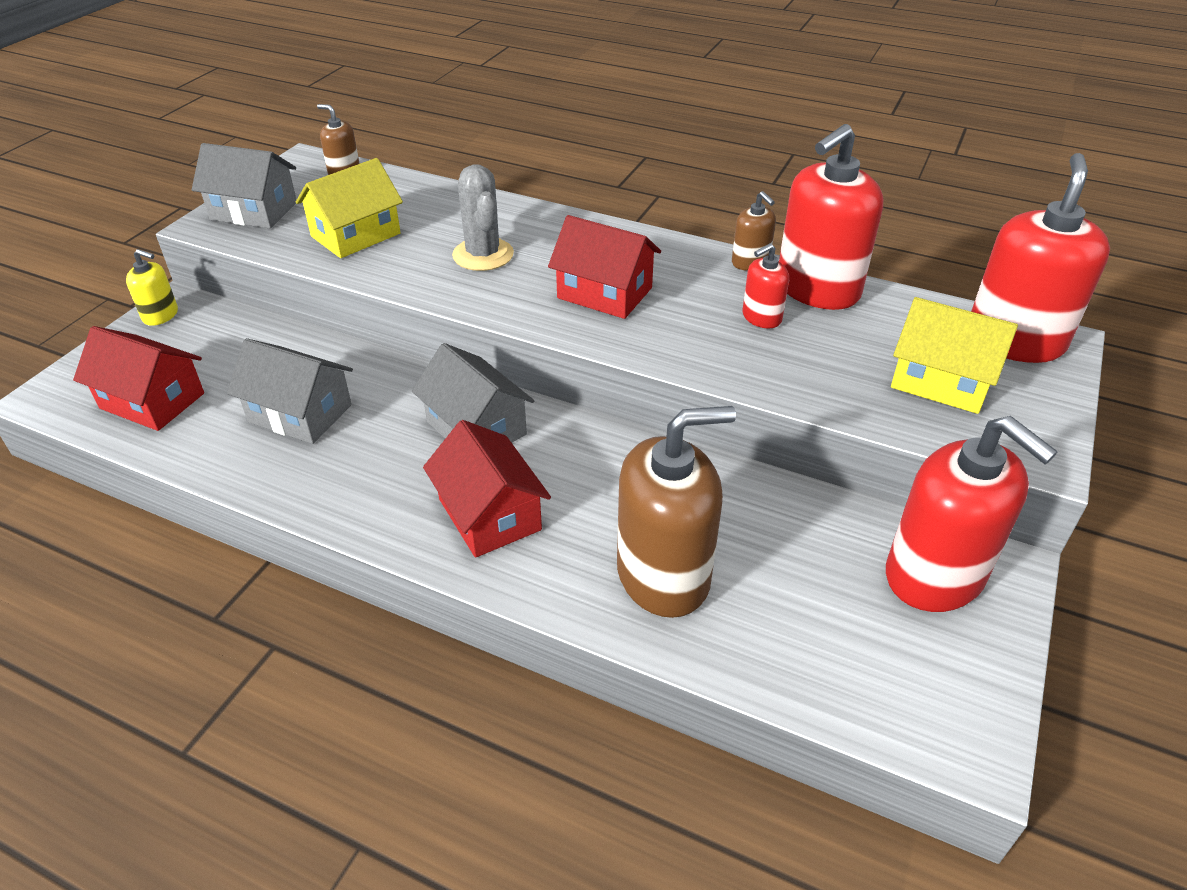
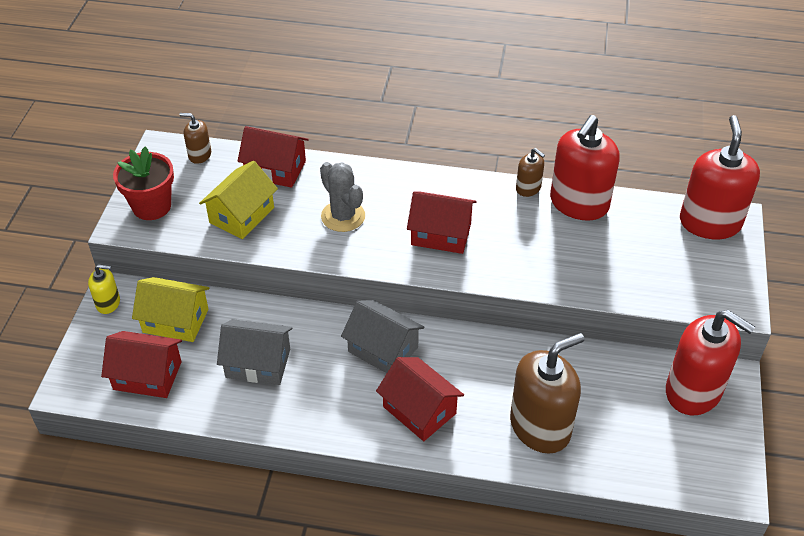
camera: 15 degrees left, 5 degrees up
(254, 211) = (152, 206): grey house -> red flower pot
(426, 197) = (275, 169): none -> red house
(761, 317) = (550, 235): red soap dispenser -> none
(941, 381) = (673, 263): yellow house -> yellow house (175, 320)

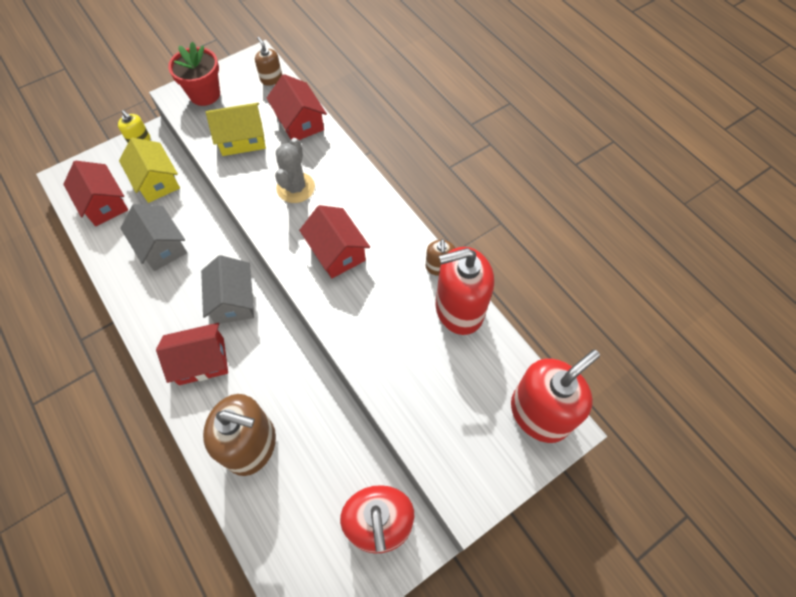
camera: 45 degrees right, 15 degrees up
(419, 410) = (201, 361): red house -> red house turned 75 degrees clockwise

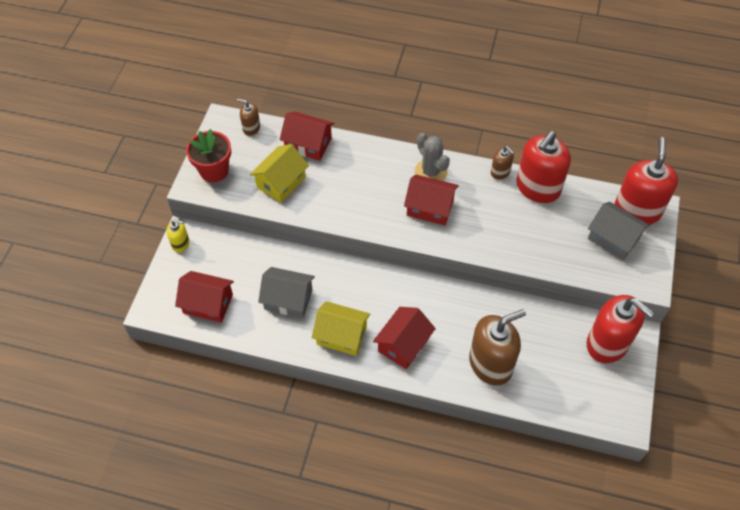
camera: 40 degrees left, 5 degrees down
(156, 181) = (229, 261): yellow house -> yellow house (341, 335)
(233, 300) = (380, 294): grey house -> grey house (613, 238)
(295, 188) = (357, 188): grey cactus -> grey cactus (431, 172)

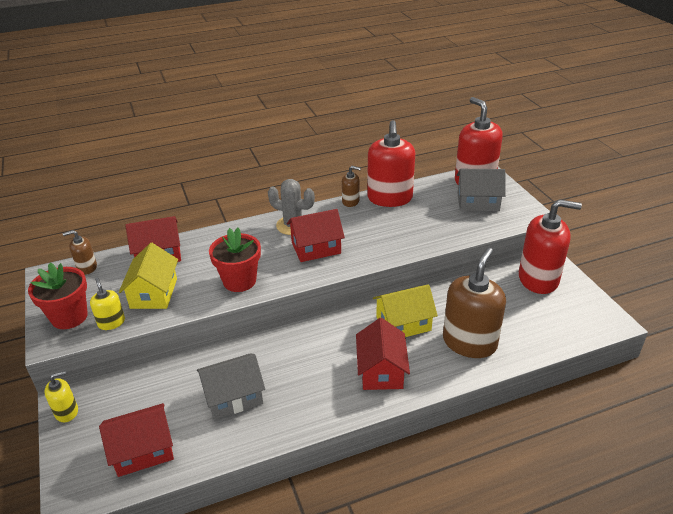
camera: 35 degrees left, 20 degrees down
(237, 193) = (111, 322): none -> yellow soap dispenser
(341, 335) = (316, 396): yellow house -> yellow house (403, 323)
(348, 207) = (239, 281): none -> red flower pot

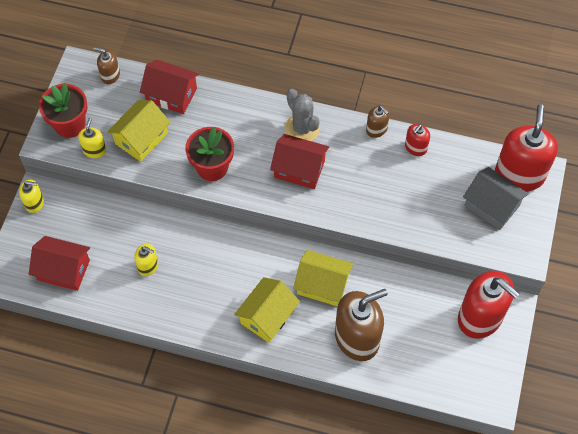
camera: 35 degrees right, 25 degrees up
(233, 397) = (148, 266): grey house -> yellow soap dispenser
(381, 370) = (267, 316): red house -> yellow house
(390, 198) = (415, 147): red soap dispenser -> red soap dispenser, size x0.48

